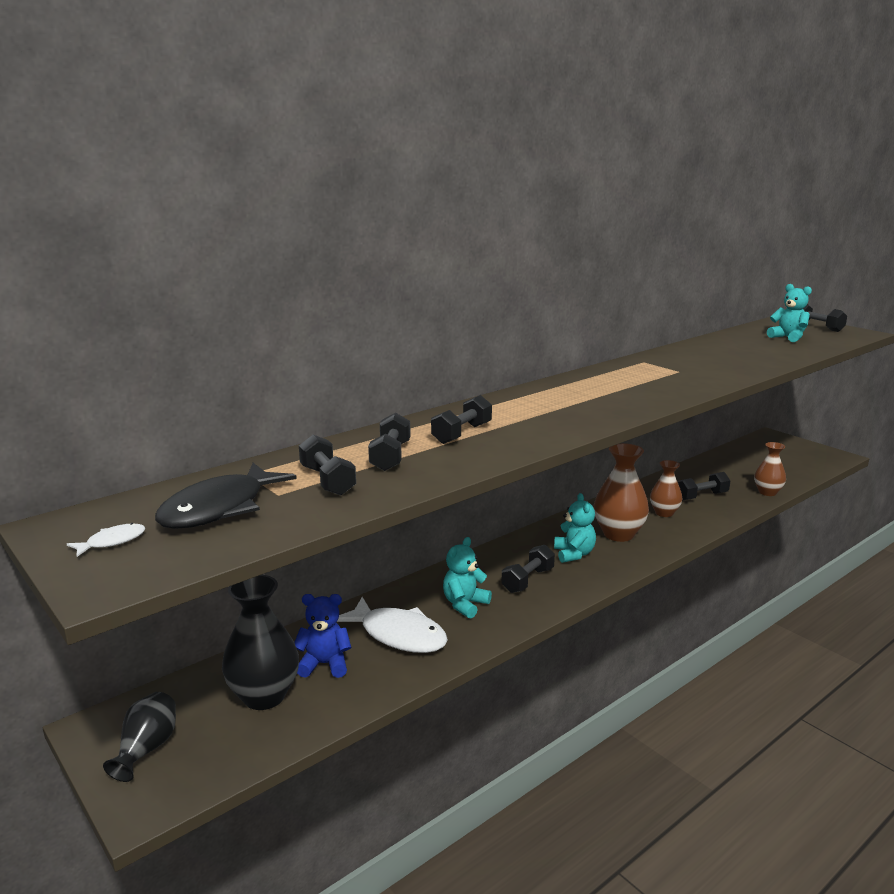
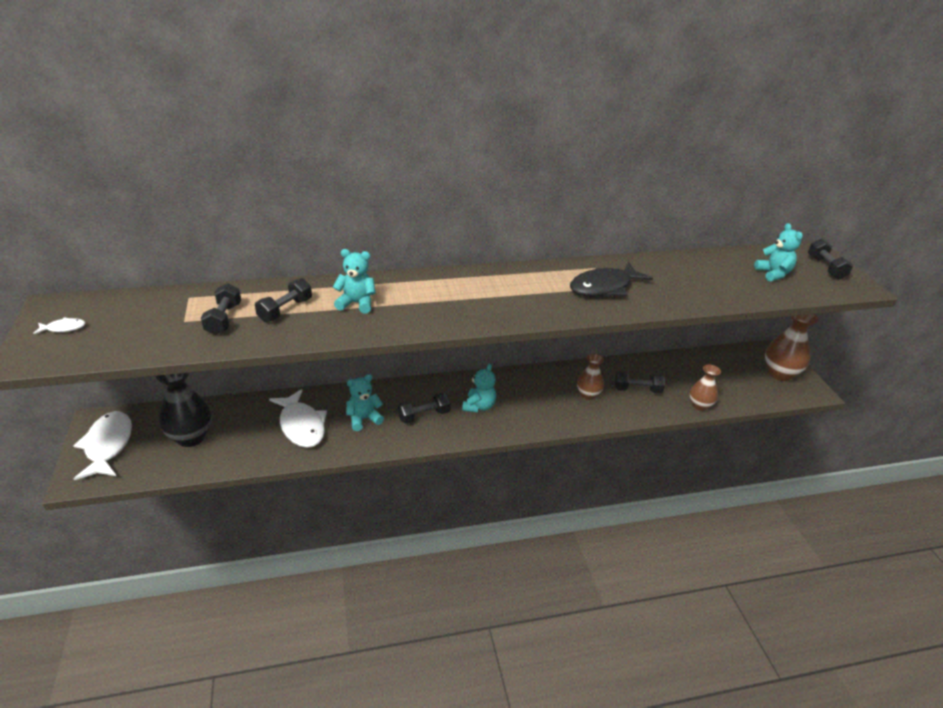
camera: 25 degrees right, 15 degrees up
(147, 749) = (108, 445): black vase -> white fish
(219, 508) = (141, 321): black fish -> black fish (604, 287)
(324, 664) = (241, 429): blue teddy bear -> none
(462, 433) = (356, 303): black dumbbell -> turquoise teddy bear
(618, 534) = (530, 401): brown vase -> brown vase (780, 374)

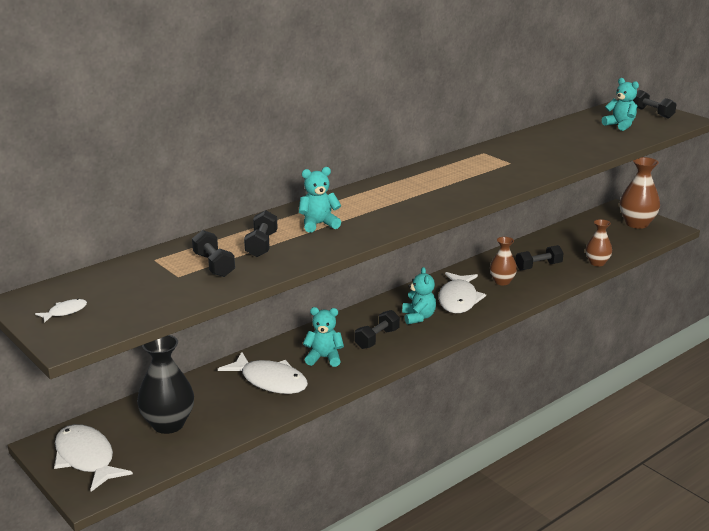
camera: 25 degrees left, 10 degrees down
(363, 419) = (324, 358): turquoise teddy bear -> turquoise teddy bear turned 60 degrees clockwise
(531, 400) = (458, 299): none -> white fish
(604, 287) = (507, 164): black fish -> none

